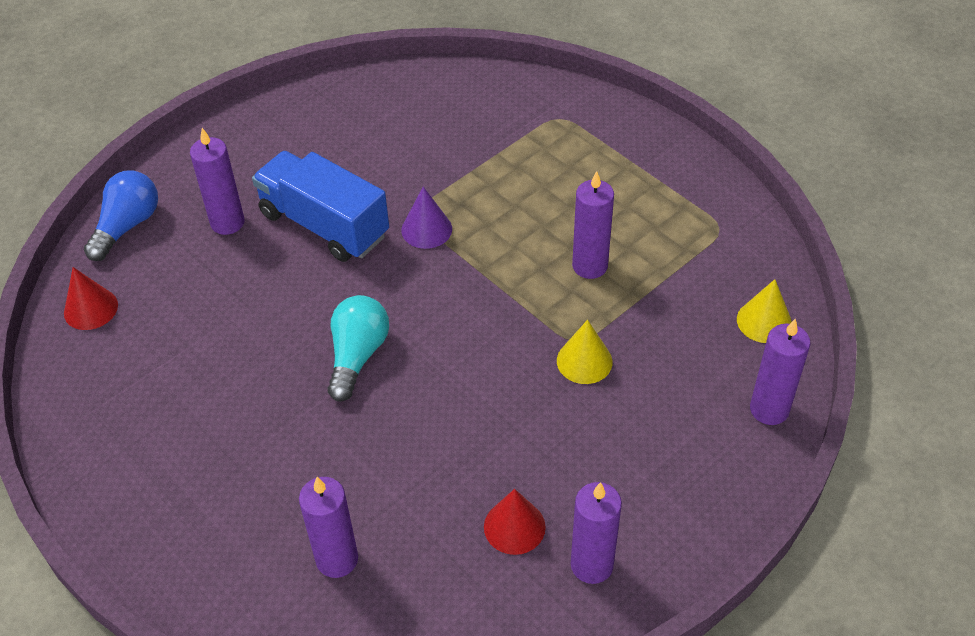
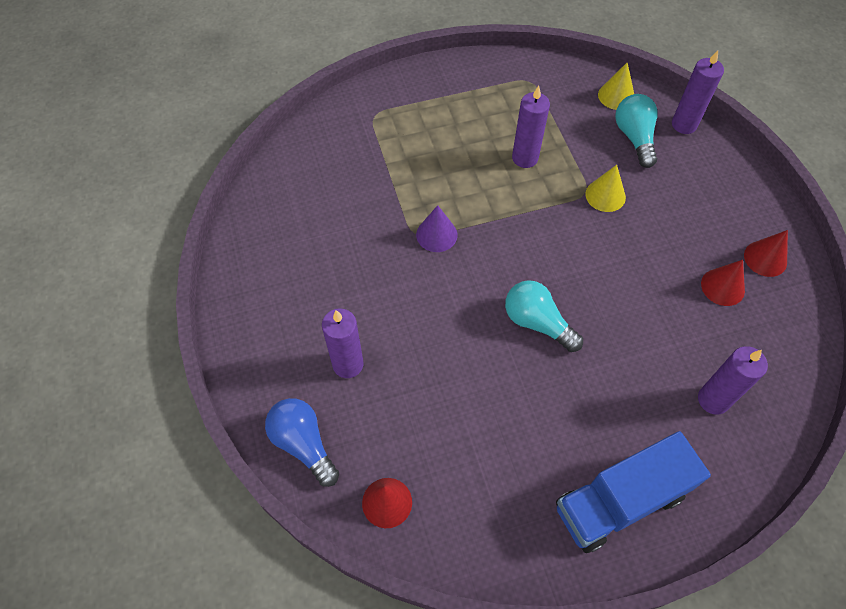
camera: 65 degrees left, 10 degrees up
(324, 225) = (392, 297): blue truck -> blue truck (620, 501)
(591, 565) = (765, 258): purple candle -> red cone
(703, 362) = (634, 138): none -> turquoise light bulb

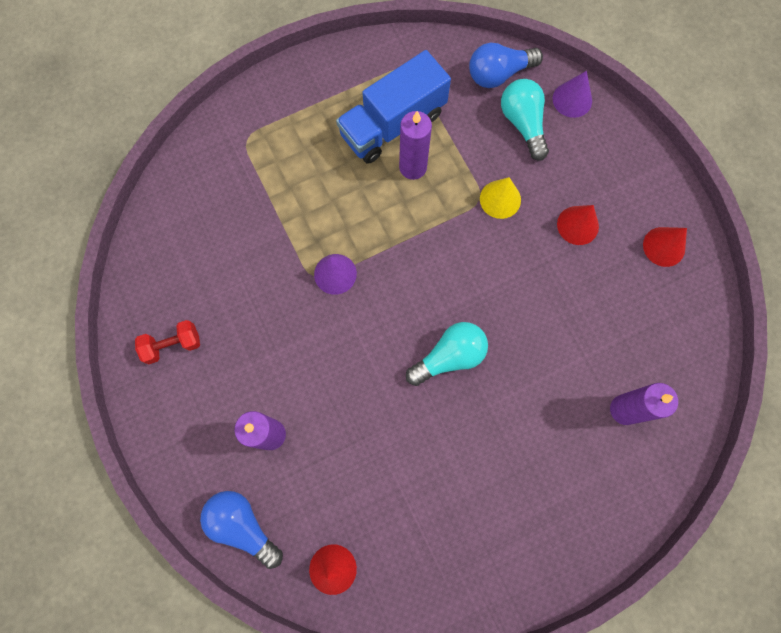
camera: 10 degrees left, 15 degrees up
(270, 271) = (173, 345): none -> red dumbbell
(537, 323) = (449, 357): turquoise light bulb -> turquoise light bulb turned 120 degrees clockwise
(616, 96) = (499, 74): yellow cone -> blue light bulb
(620, 501) = (547, 528): blue truck -> blue truck (392, 124)
(684, 125) = (572, 99): purple candle -> purple cone
(722, 287) = (625, 285): red cone -> red cone (577, 225)

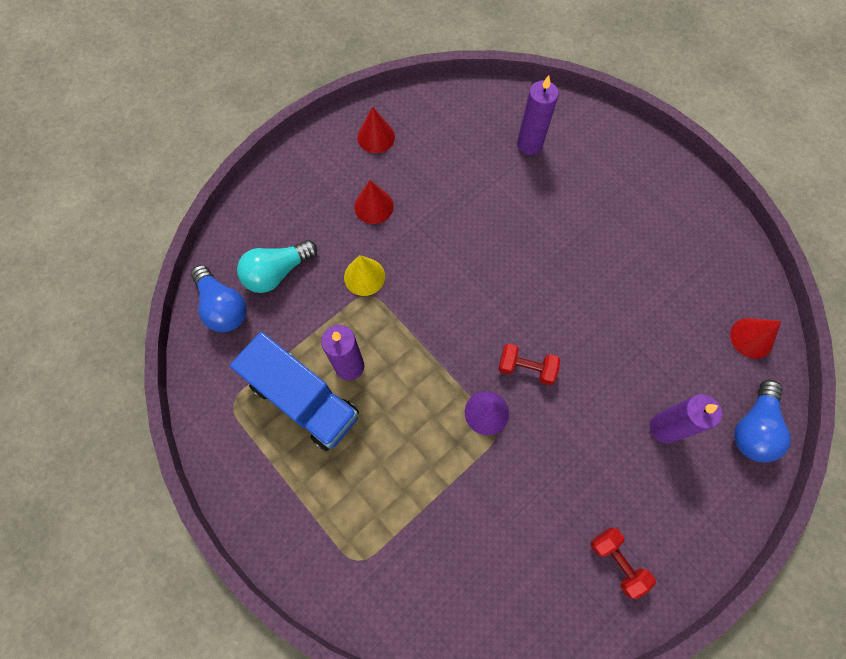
camera: 105 degrees left, 5 degrees down
(367, 323) = (526, 368): none -> red dumbbell
(449, 357) = (533, 287): turquoise light bulb -> none
(572, 99) = (241, 234): purple cone -> none

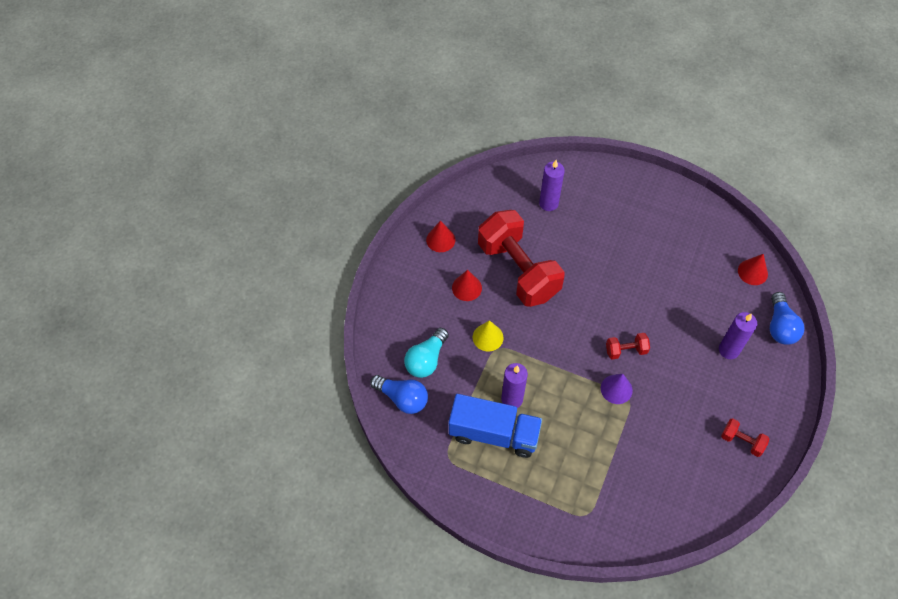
camera: 25 degrees left, 10 degrees down
(447, 210) = (518, 270): none -> red dumbbell

